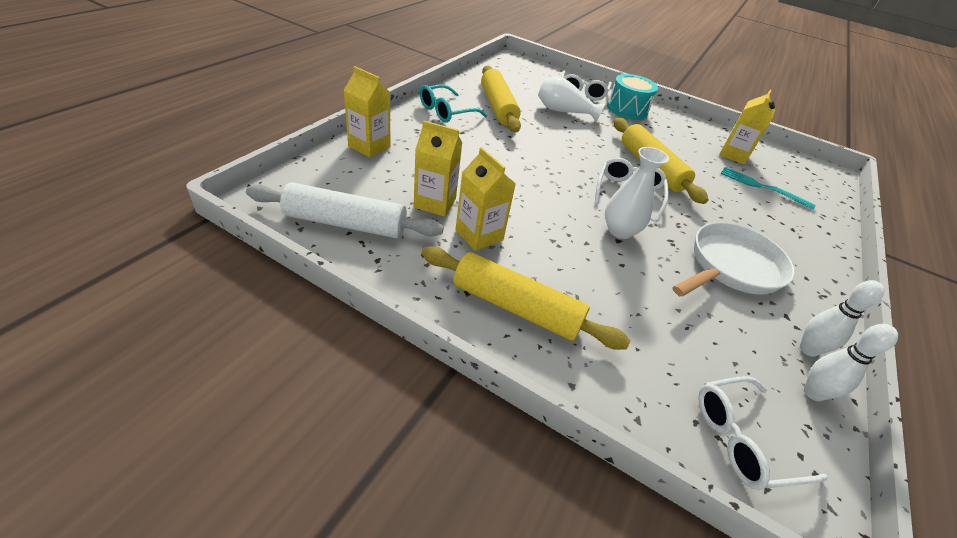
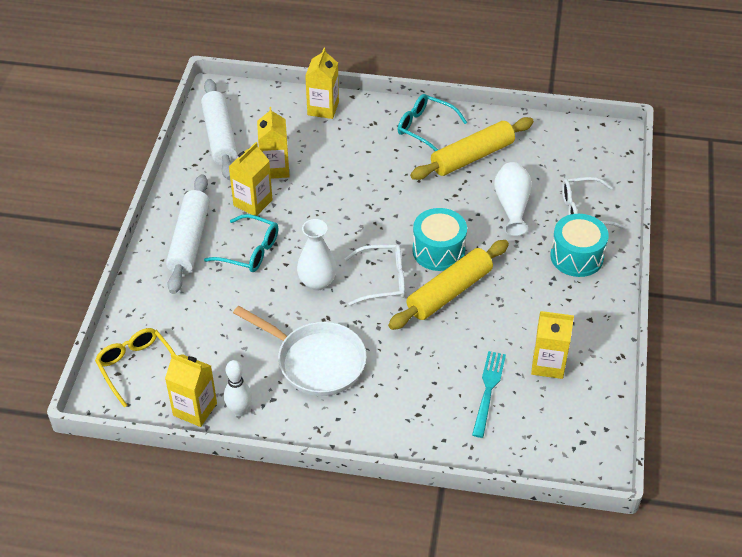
camera: 75 degrees right, 5 degrees up
(516, 307) = (189, 240): yellow rolling pin -> white rolling pin
(557, 262) = (250, 251): none -> turquoise glasses
(601, 156) = (438, 251): none -> turquoise drum
(743, 439) = (136, 367): white glasses -> yellow glasses
(813, 393) = (195, 409): white bowling pin -> yellow carton

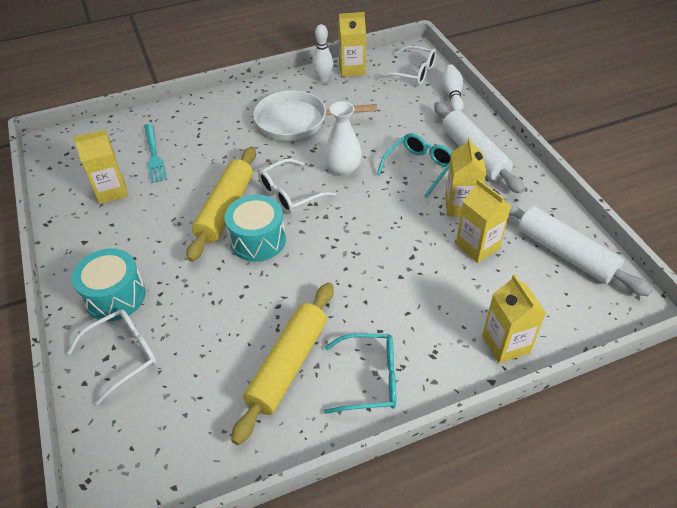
camera: 150 degrees right, 0 degrees up
(132, 315) = (452, 95): none -> white bowling pin
(136, 367) = (413, 73): yellow glasses -> white glasses
(250, 251) = (419, 168): turquoise glasses -> turquoise glasses turned 135 degrees clockwise
(512, 206) = (209, 322): white vase -> none

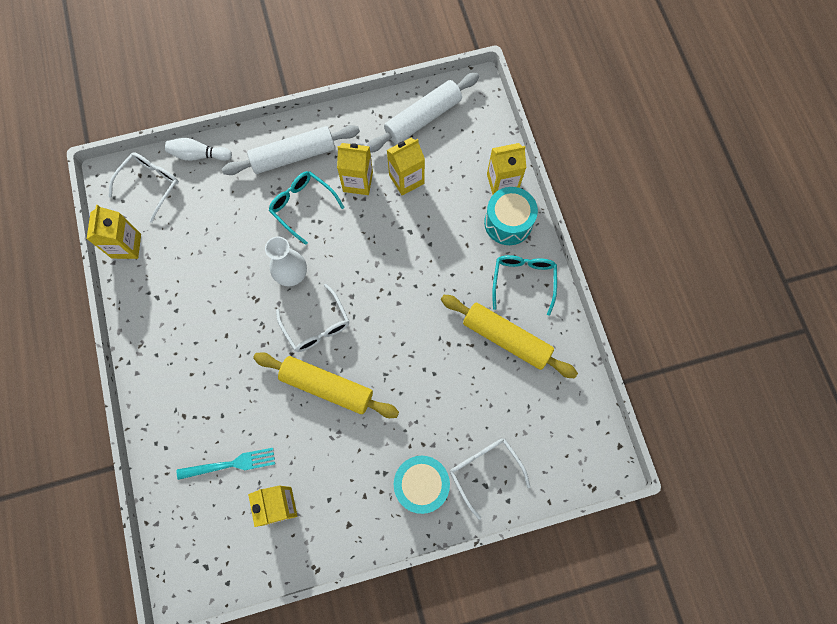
camera: 85 degrees left, 25 degrees up
(258, 240) = (372, 357): turquoise drum -> turquoise drum (508, 222)
(297, 121) = (207, 312): white pan -> none
(323, 79) = (137, 278): white bowling pin -> none

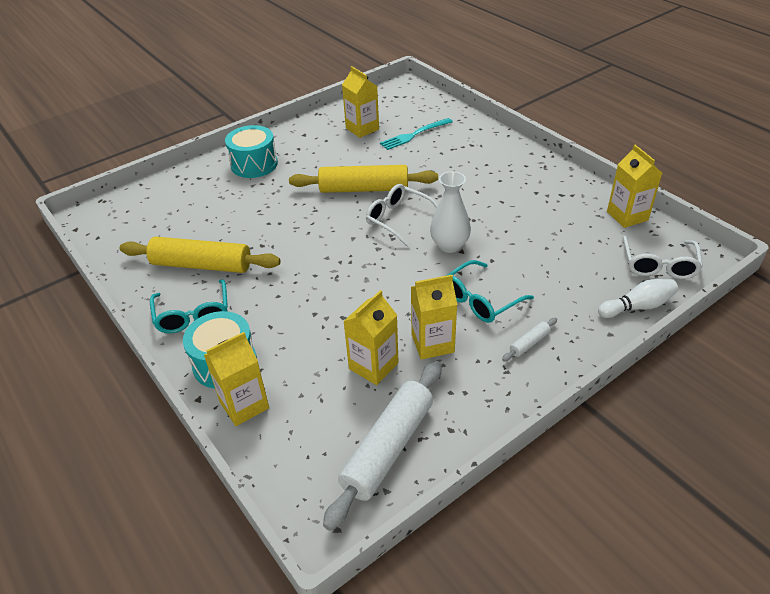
camera: 160 degrees right, 30 degrees down
(293, 156) = (529, 343): white rolling pin -> white rolling pin, size x0.42
(302, 206) = (480, 300): turquoise glasses -> turquoise glasses turned 120 degrees clockwise
(484, 470) = (201, 184): white glasses -> none

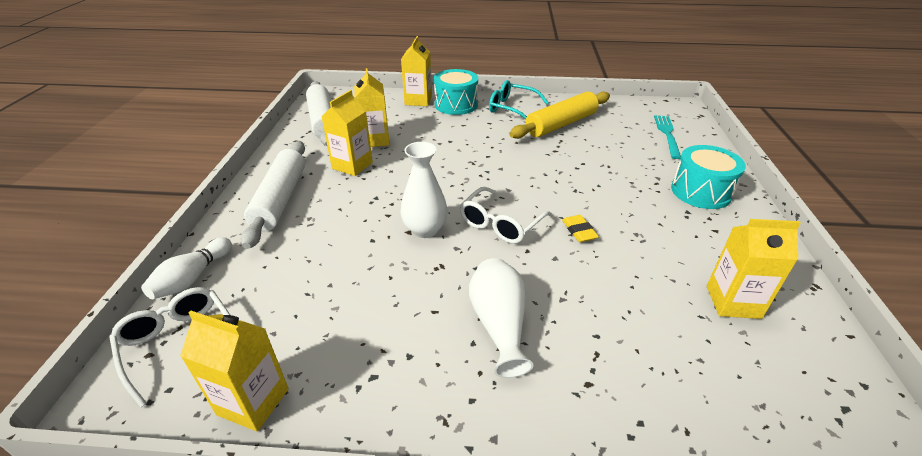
camera: 130 degrees right, 5 degrees down
(364, 189) = (579, 231): yellow rolling pin -> yellow eraser
(398, 220) = (500, 224): white glasses -> white glasses turned 135 degrees clockwise
(413, 135) = (672, 340): turquoise fork -> turquoise fork (667, 134)
(478, 179) = (499, 325): none -> white vase
(480, 300) = (347, 205): turquoise glasses -> none
(529, 343) = (280, 199): white rolling pin -> white rolling pin, size x2.36

